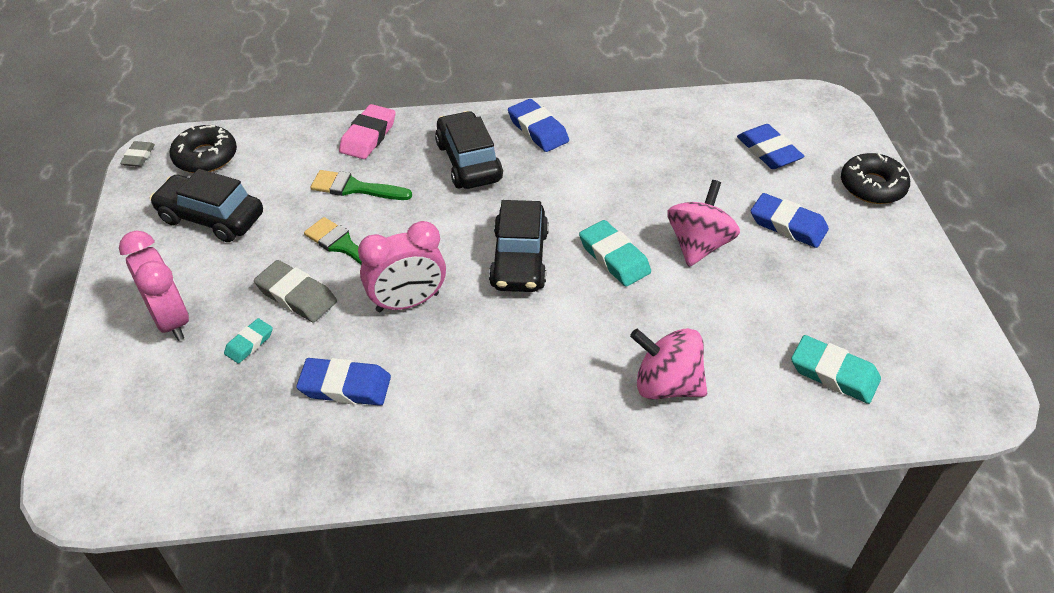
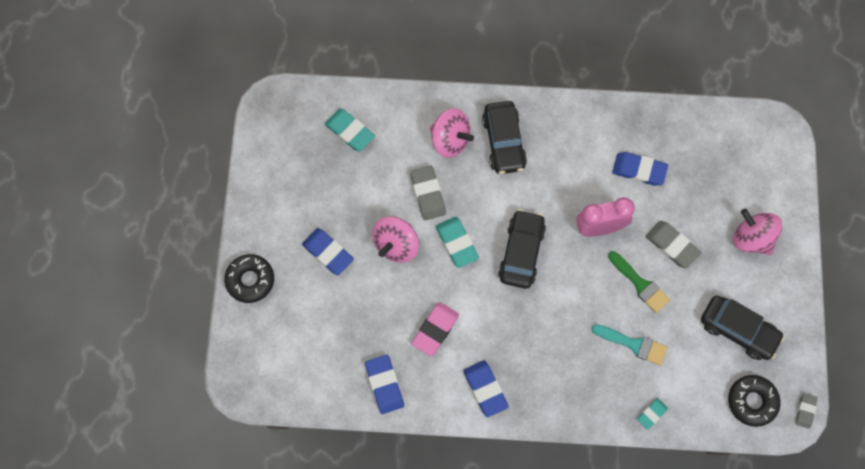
camera: 170 degrees left, 25 degrees up
(171, 320) = (751, 238): pink clock -> pink spinning top
(249, 343) = (699, 211): turquoise eraser -> turquoise eraser (652, 414)
(355, 188) = (633, 344): green brush -> turquoise brush
(368, 136) = (623, 405): pink eraser -> pink eraser (435, 330)
(469, 162) = (545, 359): black car -> black car (503, 142)
(676, 308) = (428, 194): none -> grey eraser
(768, 151) = (311, 331): blue eraser -> blue eraser (384, 385)

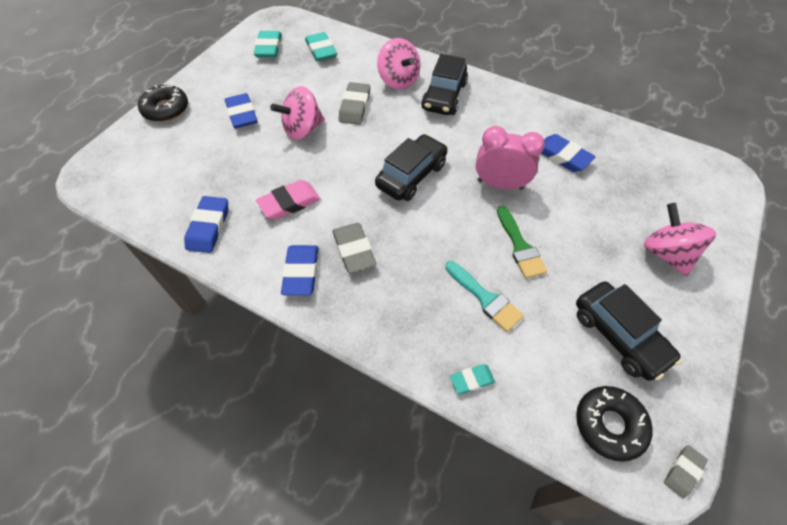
camera: 25 degrees right, 15 degrees down
(457, 243) = (356, 147): turquoise eraser -> turquoise eraser (269, 48)
(672, 245) = (570, 226): grey eraser -> grey eraser (354, 250)

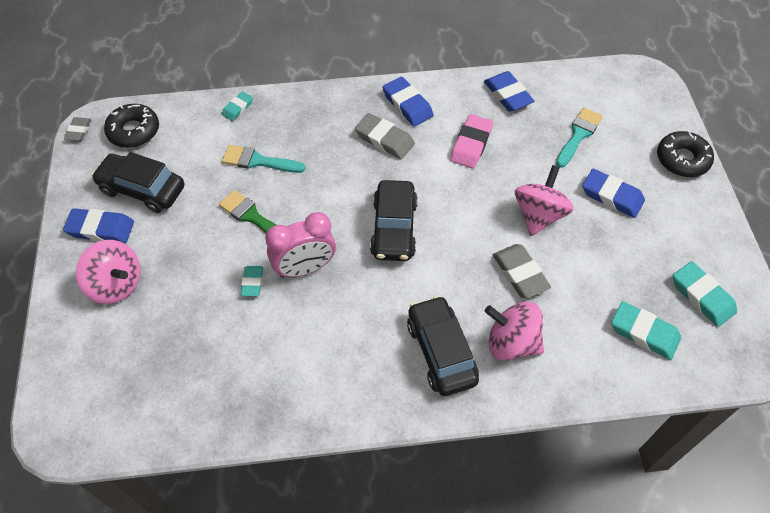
camera: 145 degrees right, 0 degrees up
(204, 162) = (578, 135): none -> turquoise brush
(547, 196) = (252, 282): none -> turquoise eraser
(562, 156) = (258, 344): blue eraser -> blue eraser (101, 229)

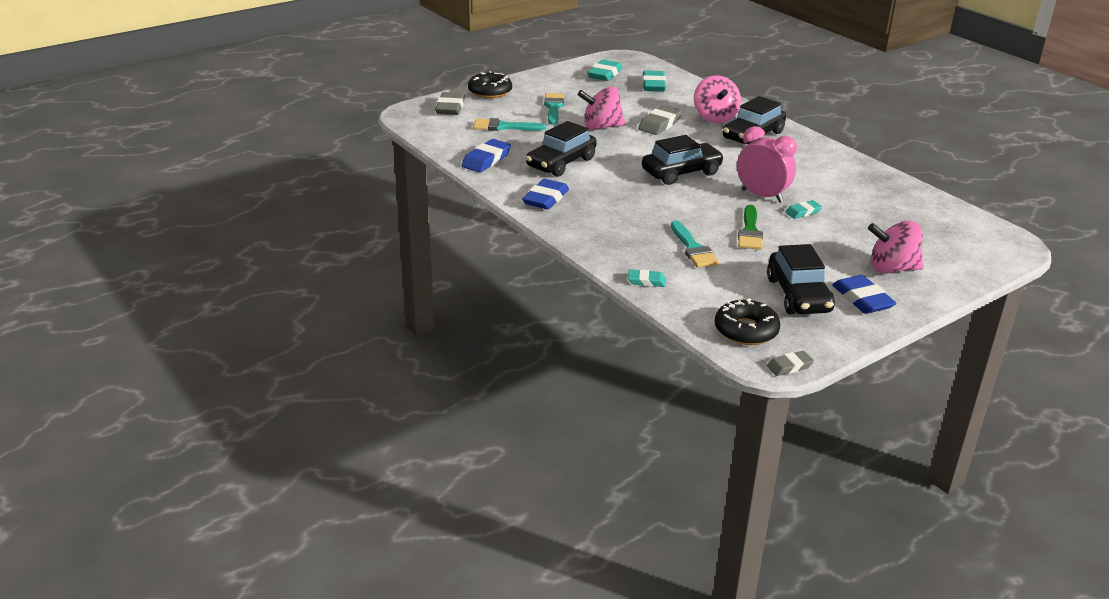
camera: 120 degrees left, 25 degrees down
(116, 284) = (892, 269): pink spinning top -> pink spinning top turned 90 degrees counterclockwise
(384, 139) = (598, 198): grey eraser -> grey eraser (450, 108)
(471, 144) = (561, 163): pink eraser -> black car
(612, 196) = (553, 108): blue eraser -> turquoise brush

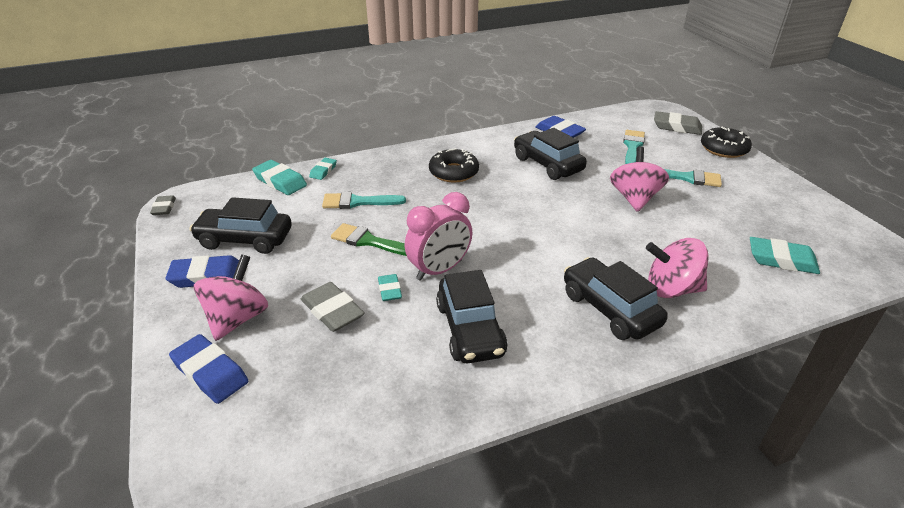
camera: 105 degrees right, 5 degrees up
(546, 199) = (478, 148): blue eraser -> blue eraser (210, 372)
(605, 74) = (808, 227): turquoise eraser -> turquoise eraser (280, 181)
(659, 124) = (645, 239): grey eraser -> grey eraser (332, 311)
(681, 173) = (511, 227): black car -> black car (470, 329)
(746, 330) = (223, 200): black donut -> black donut (453, 172)

